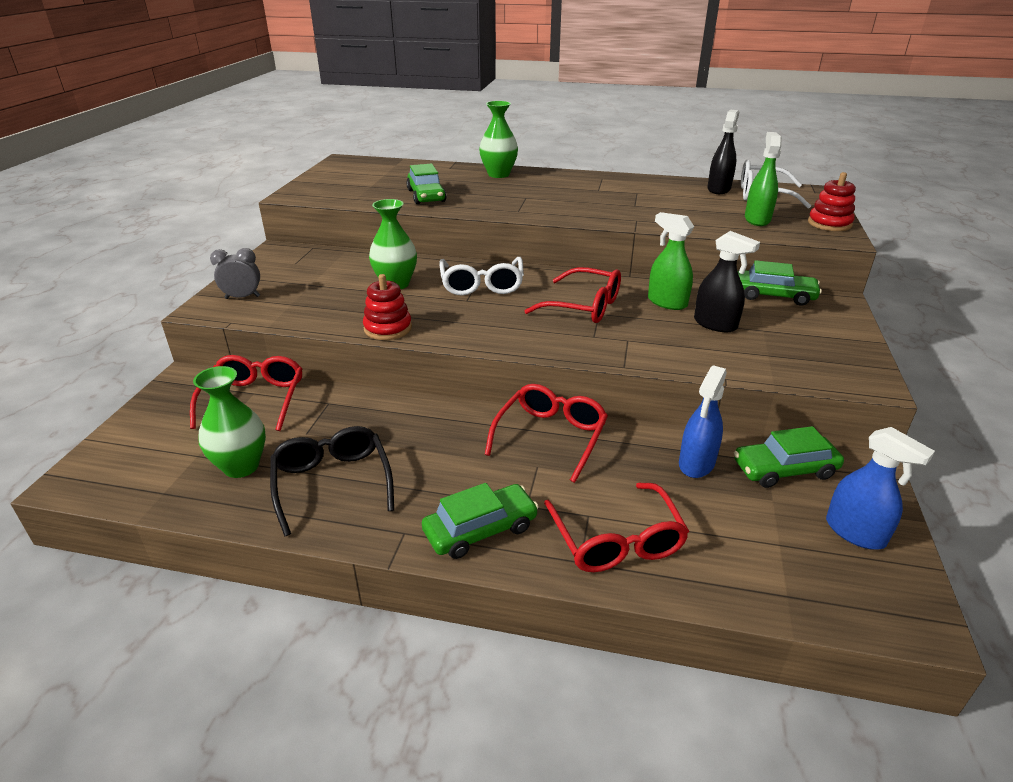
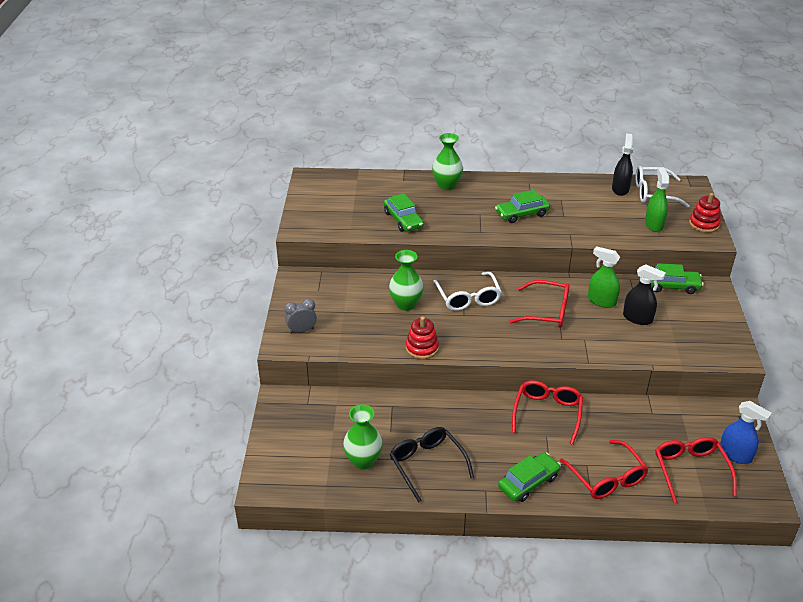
camera: 10 degrees left, 5 degrees up
(254, 399) = (340, 409): red glasses -> red glasses (690, 470)
(696, 463) = (640, 421): blue spray bottle -> none
(784, 469) = (692, 418): green car -> green car (522, 214)

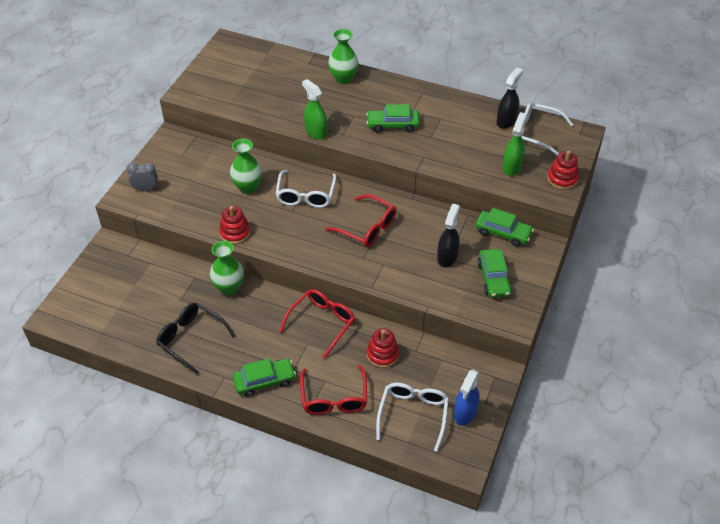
camera: 20 degrees right, 10 degrees up
(363, 461) = (142, 320): green vase -> green vase (229, 287)
(403, 220) = (281, 105): green car -> green car (493, 278)
(427, 464) = (191, 339): black glasses -> black glasses turned 45 degrees counterclockwise
(601, 301) = (425, 230): green spray bottle -> green spray bottle (316, 132)
(624, 425) = (382, 354): none -> red stacking toy
(637, 318) = (447, 257): black spray bottle -> black spray bottle turned 120 degrees counterclockwise
(690, 470) = (413, 414): red glasses -> white glasses
(735, 455) = (465, 413): blue spray bottle -> blue spray bottle turned 60 degrees clockwise

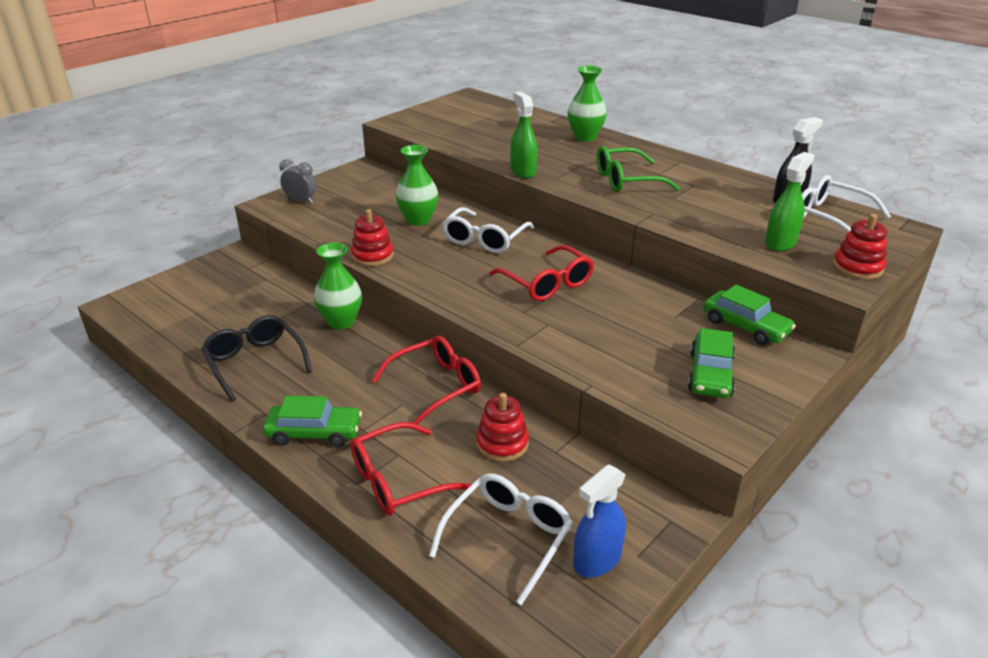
camera: 20 degrees right, 15 degrees down
(334, 398) = (398, 480): red glasses -> red glasses turned 45 degrees clockwise
(393, 125) = (626, 180): green car -> green glasses
(447, 257) = (647, 335): black spray bottle -> none

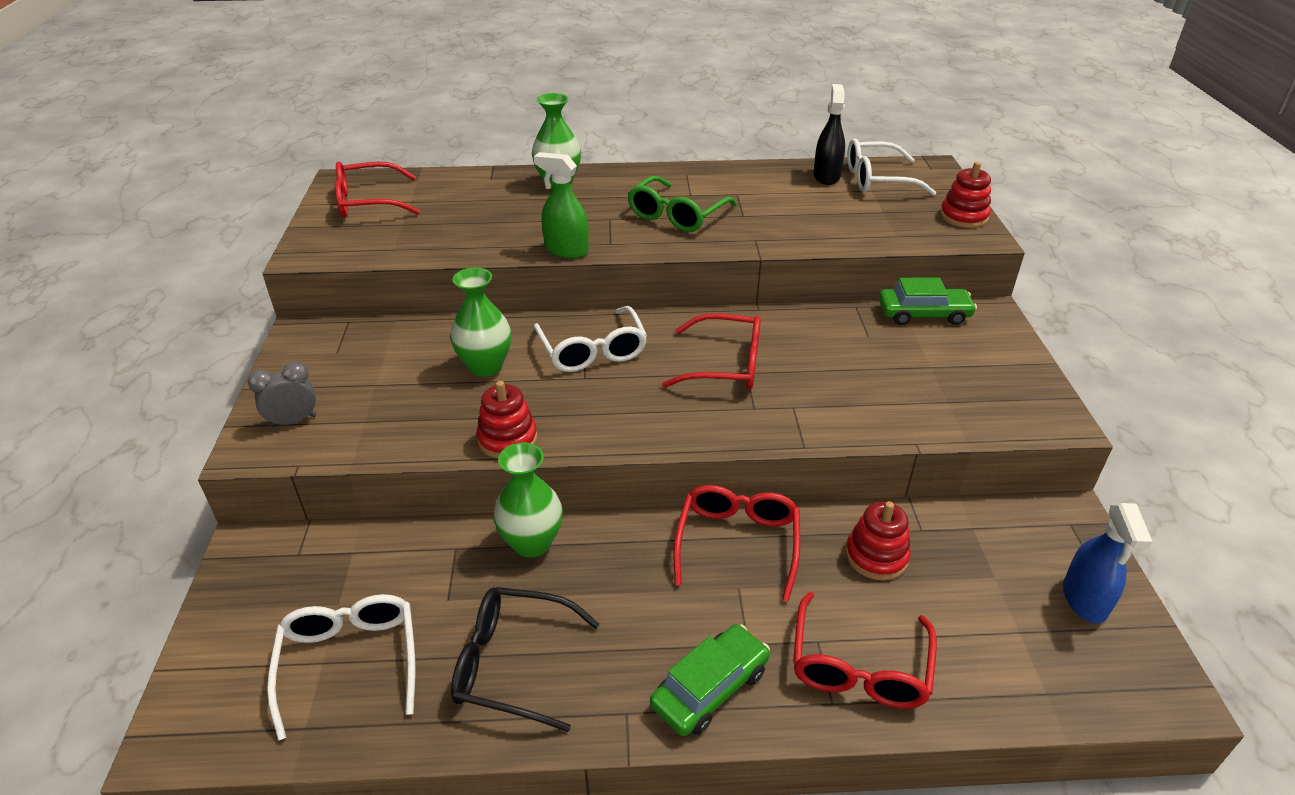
camera: 45 degrees left, 5 degrees up
(463, 110) = (368, 202): none -> red glasses
(508, 537) = (1011, 638): white glasses -> white glasses (350, 662)
(710, 374) = (969, 373): green car -> none
(780, 243) = (886, 220): green spray bottle -> none

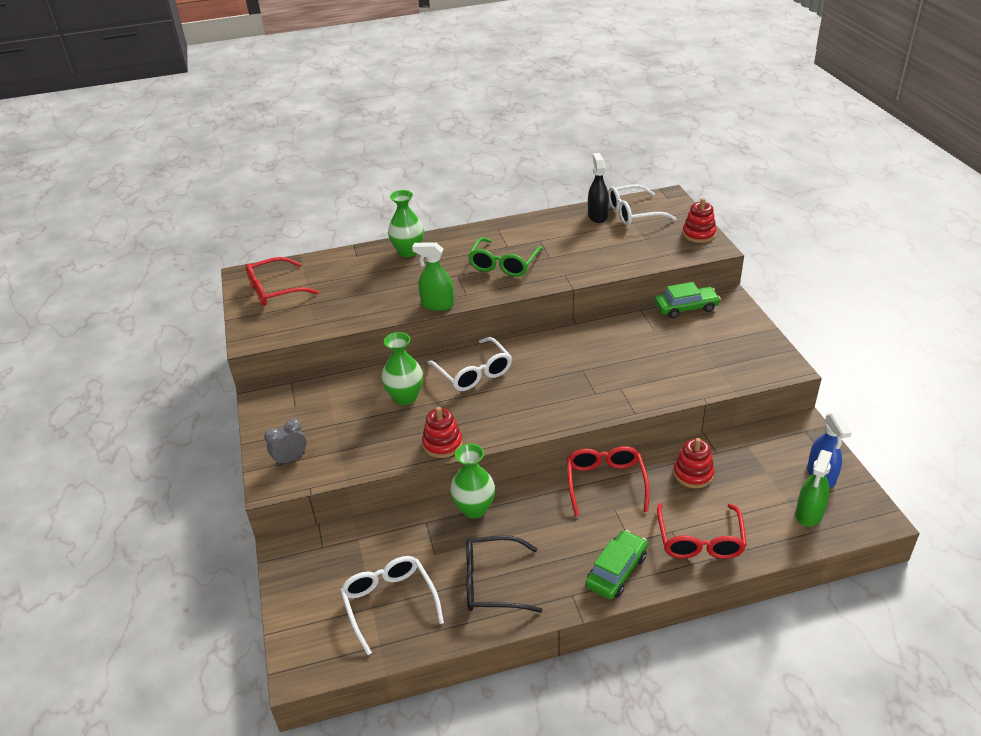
camera: 10 degrees left, 0 degrees up
(725, 365) = (567, 367): red glasses -> none
(1052, 660) = (809, 513): none -> green spray bottle

